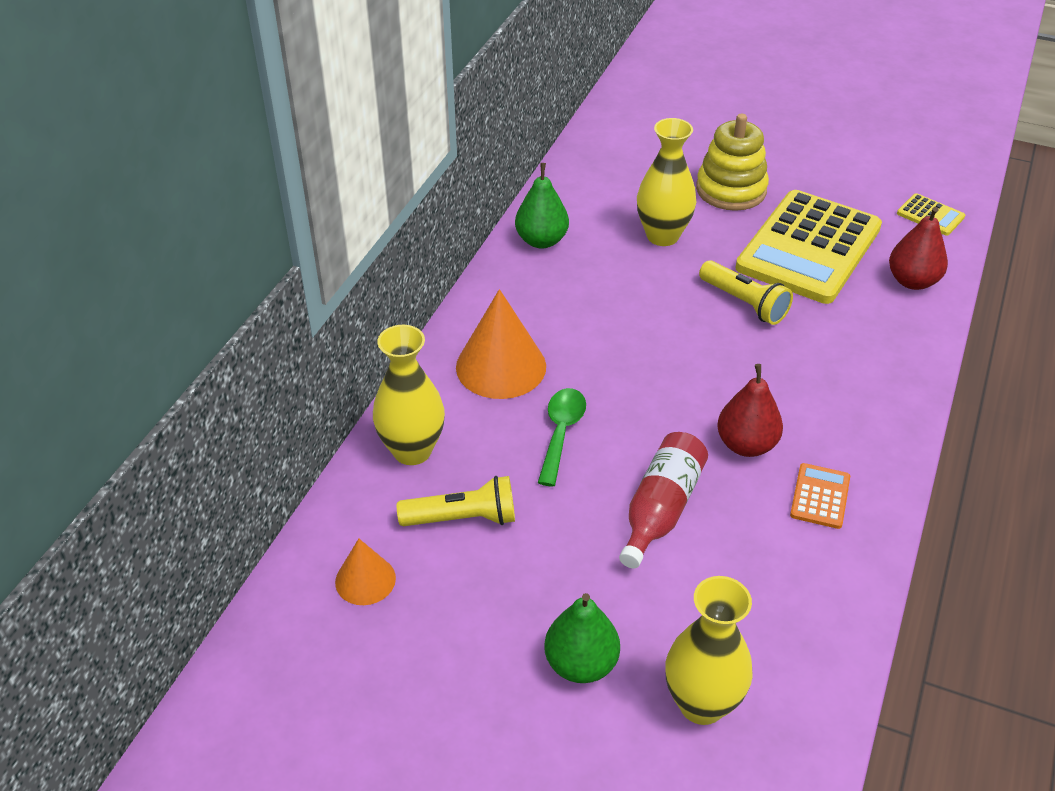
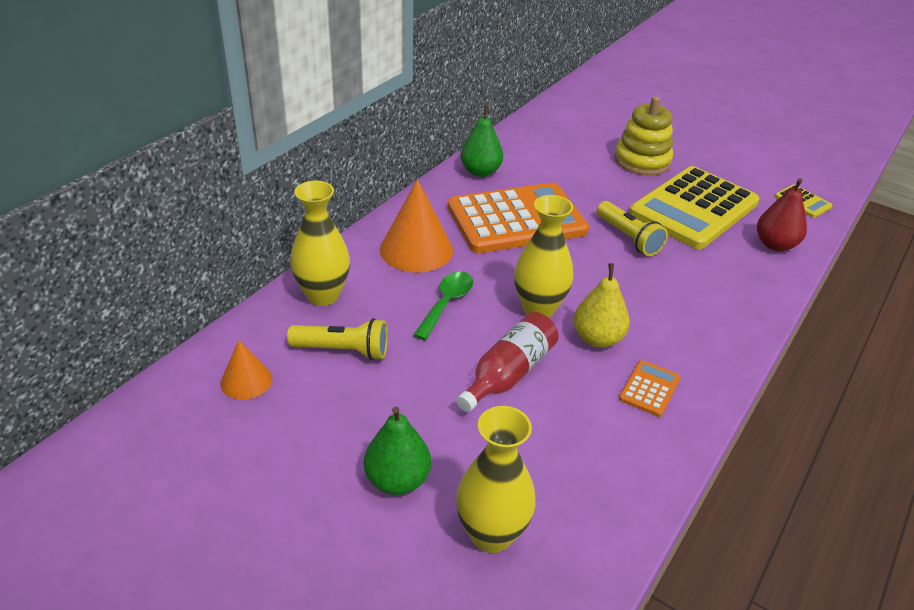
camera: 10 degrees right, 5 degrees down
(606, 302) = (516, 219): none -> orange calculator
(662, 236) = (577, 183): yellow vase -> yellow vase (538, 308)
(746, 445) = (597, 338): red pear -> yellow pear

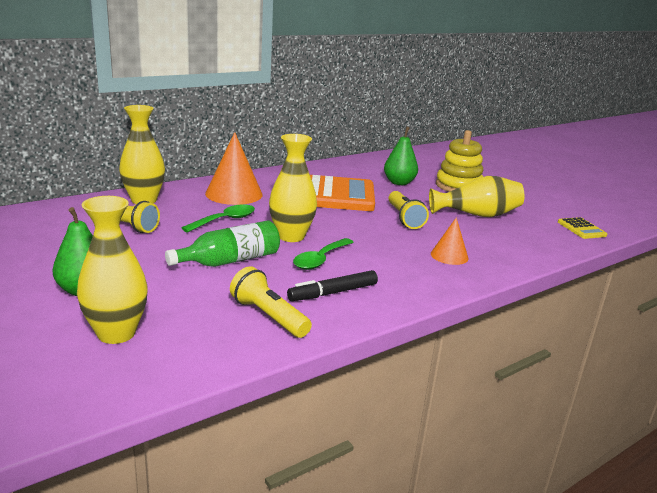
camera: 20 degrees right, 15 degrees down
(246, 381) = (45, 224): orange cone -> orange cone (449, 256)
(480, 172) = (324, 170): green pear -> green pear (399, 183)
(508, 373) = (230, 261): red bottle -> green bottle
(597, 338) = (320, 259): yellow pear -> green spoon
(616, 449) = (268, 316): none -> yellow flashlight
(649, 389) = (333, 293): orange calculator -> black marker
(694, 209) = (477, 215): yellow calculator -> yellow vase
(775, 245) = (531, 245): red pear -> none

